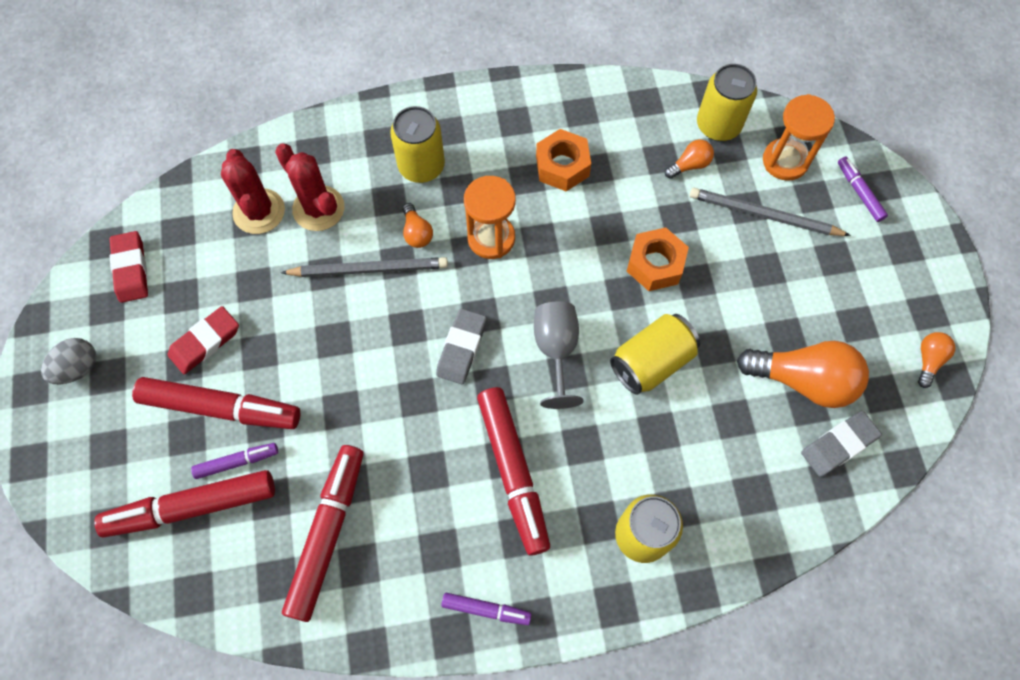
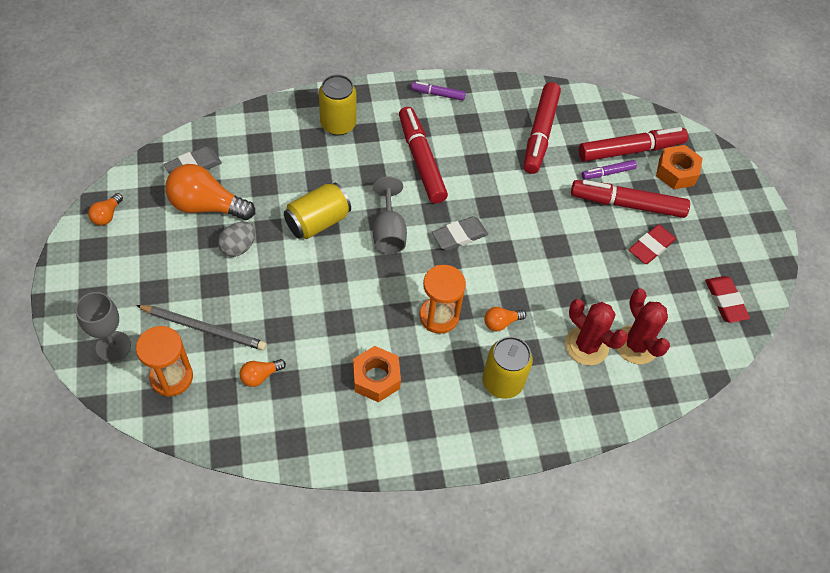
camera: 175 degrees right, 10 degrees down
(78, 368) = (737, 233): grey egg -> grey egg (238, 247)
(369, 269) = (536, 295): grey pencil -> none
(417, 233) = (501, 323): orange light bulb -> orange light bulb turned 90 degrees counterclockwise
(461, 348) = (459, 236): grey eraser -> grey eraser turned 45 degrees clockwise
(655, 264) = (304, 291): orange nut -> orange nut (676, 172)
(718, 125) = (225, 415): yellow can -> none
(859, 192) = (113, 346): purple marker -> grey goblet

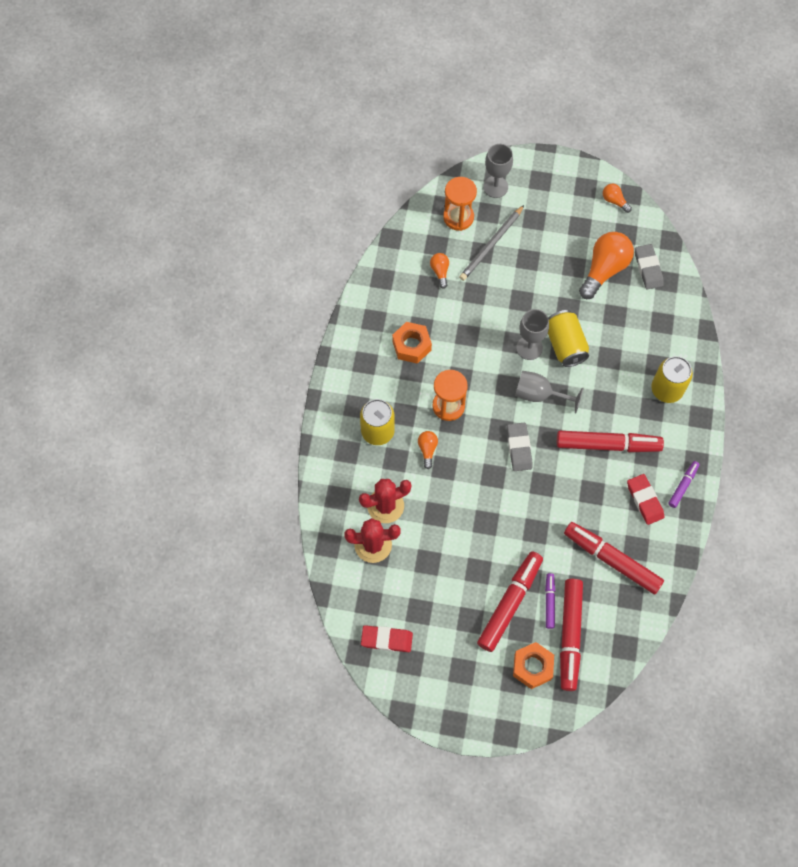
camera: 115 degrees right, 10 degrees up
(238, 247) = (557, 283): grey egg -> none
(334, 255) = (529, 348): none -> grey goblet
(651, 246) = (460, 603): red eraser -> red eraser (645, 500)

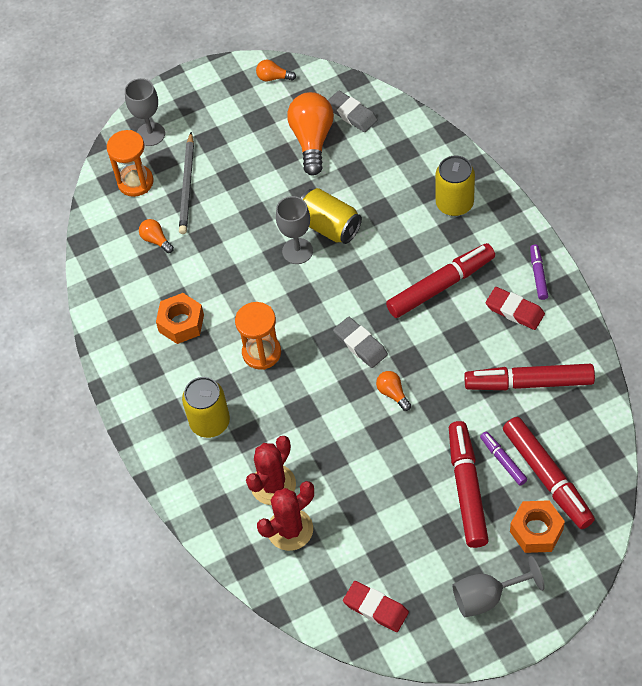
camera: 30 degrees left, 10 degrees down
(386, 639) = (375, 608): red eraser -> red eraser turned 60 degrees clockwise
(427, 449) = (273, 405): orange light bulb -> orange light bulb (393, 393)
(539, 395) = (341, 285): grey goblet -> grey goblet (487, 597)

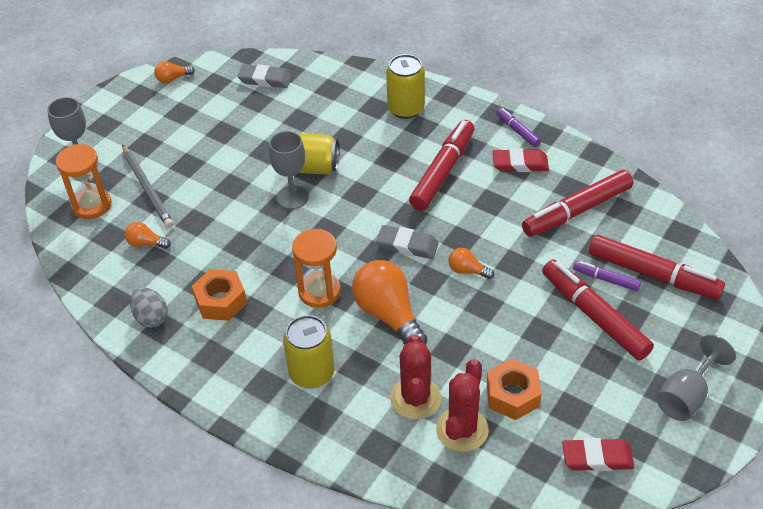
camera: 35 degrees left, 10 degrees down
(121, 312) = (151, 317): none -> grey egg
(312, 140) = (243, 110): orange light bulb -> orange light bulb (388, 315)
(536, 530) = (680, 320): orange nut -> orange nut (512, 395)

